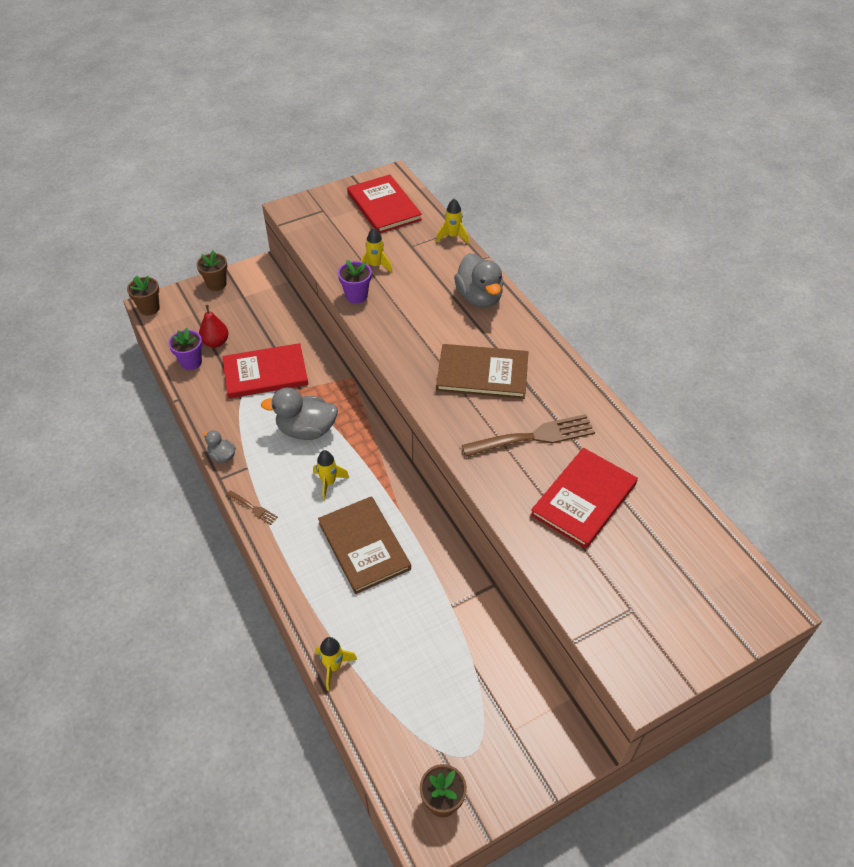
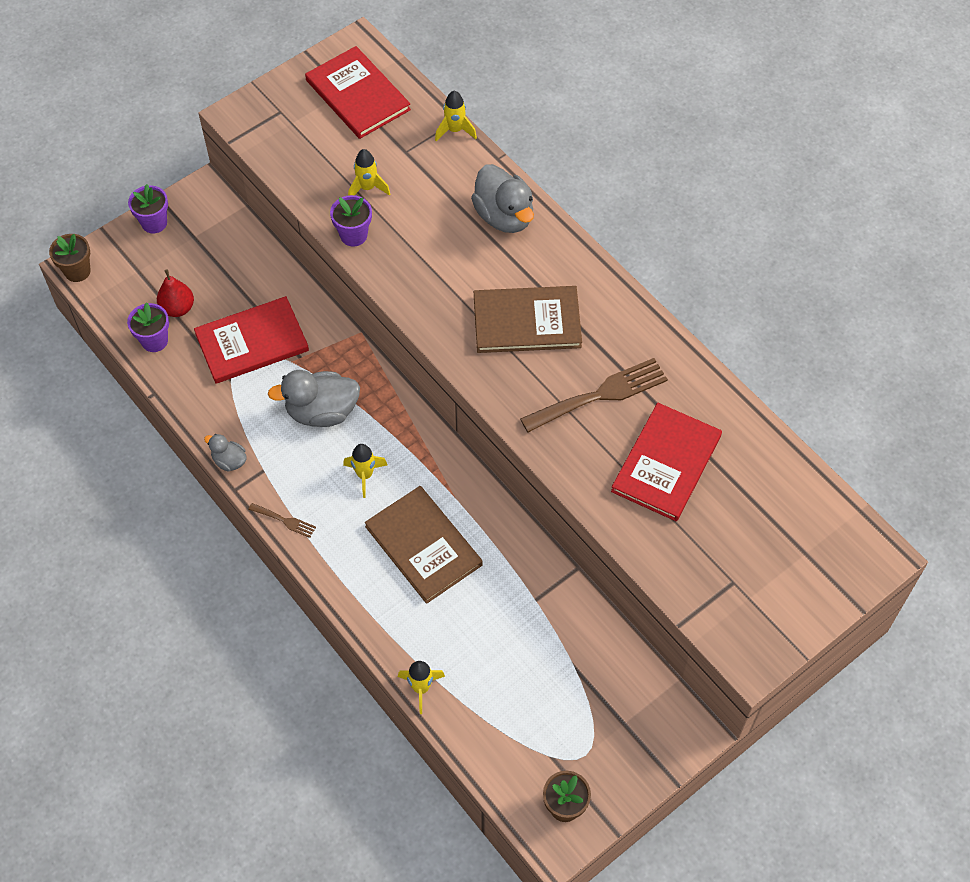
camera: 10 degrees left, 10 degrees up
(216, 284) = (154, 223): brown flower pot -> purple flower pot

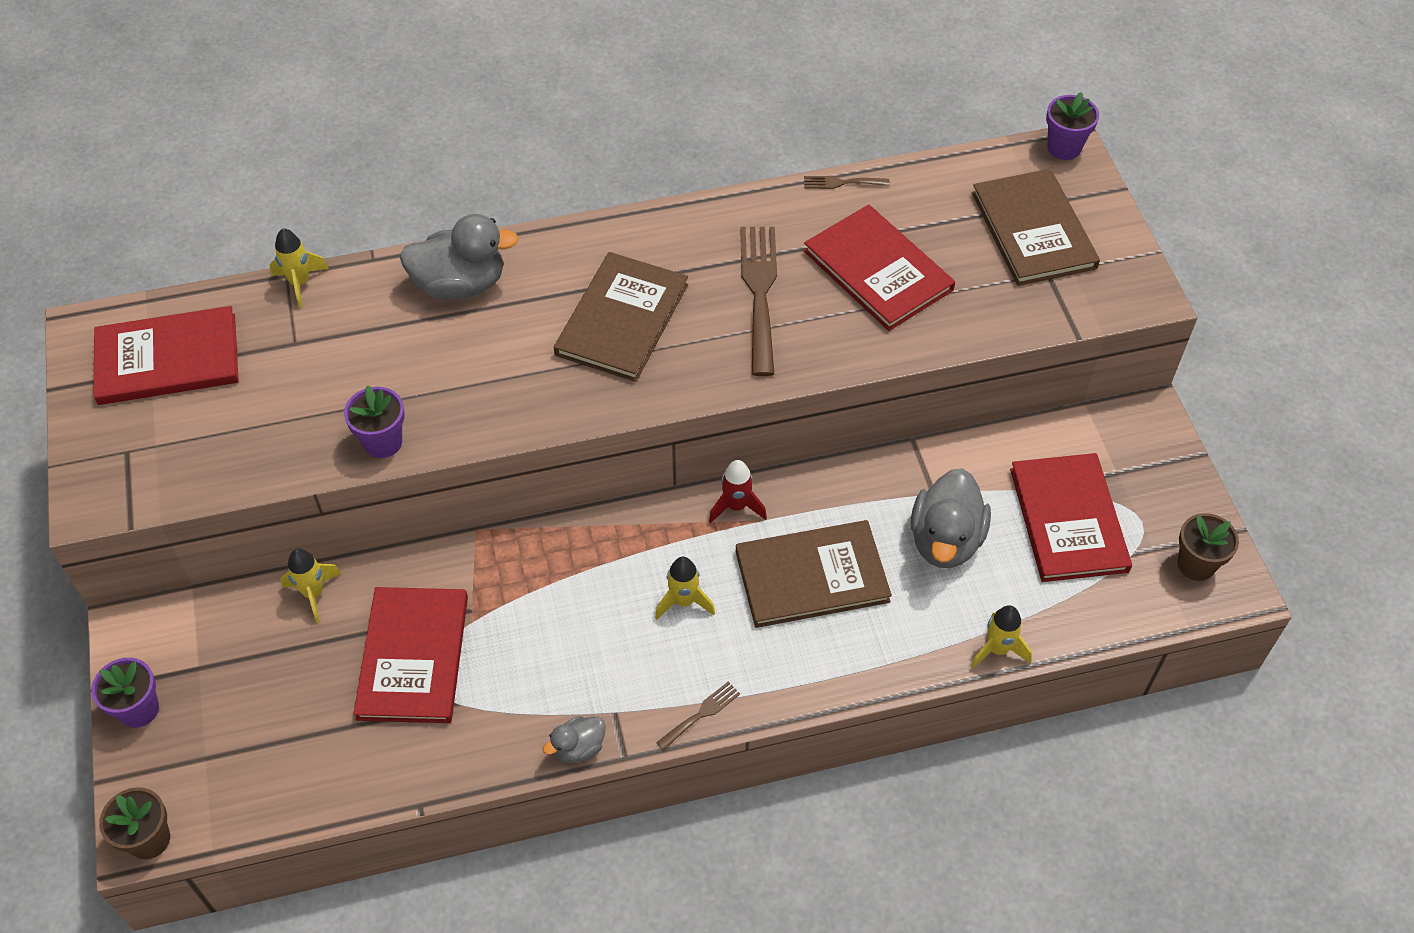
camera: 65 degrees left, 5 degrees down
(154, 341) = (335, 775): purple flower pot -> purple flower pot (1064, 148)
(178, 308) = (301, 728): red pear -> none
(322, 412) = (566, 615): grey duck -> grey duck (945, 540)
(367, 188) = (321, 401): yellow rocket -> yellow rocket (314, 593)
(457, 476) = (736, 506): none -> red rocket
(559, 701) = (1068, 520): none -> red book
(741, 407) = (842, 183): none -> brown fork
(773, 557) = (1033, 230): none -> brown book

